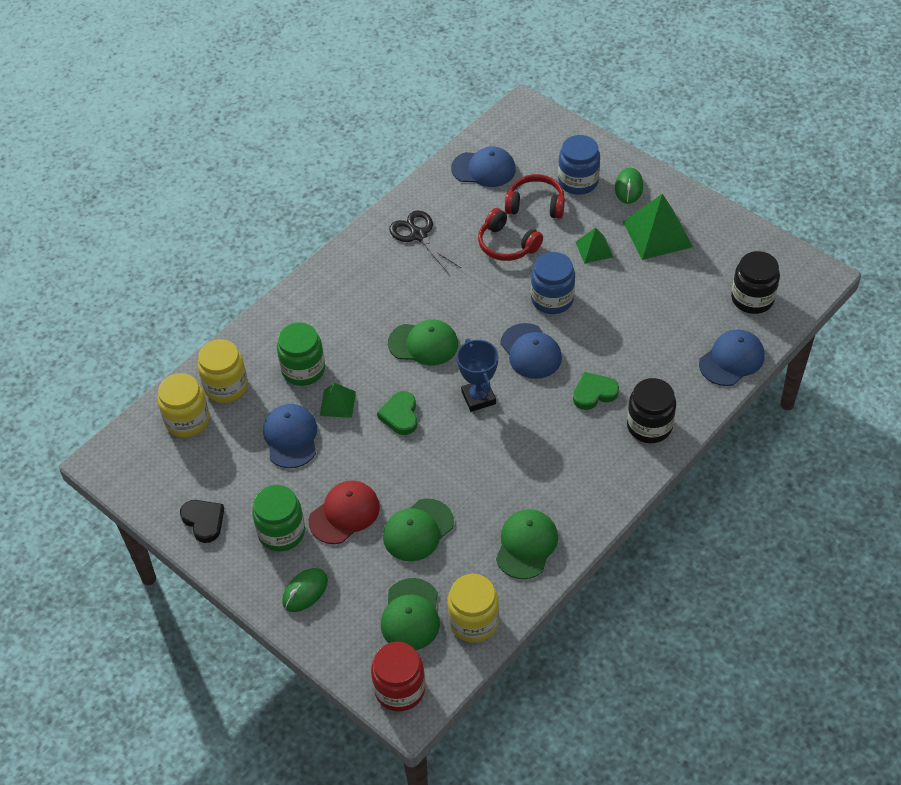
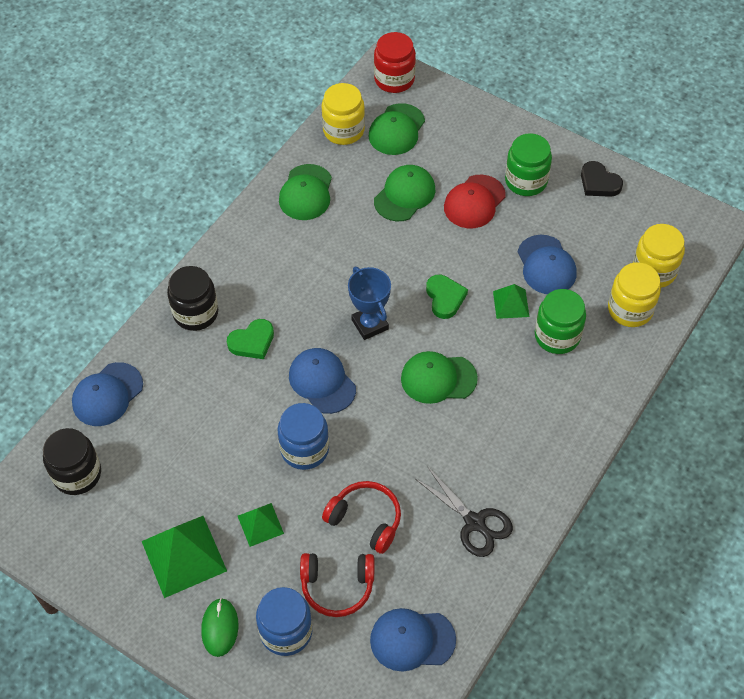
camera: 170 degrees right, 5 degrees up
(305, 591) = (490, 138): green mouse -> none
(411, 615) = (396, 130): green cap -> green cap turned 150 degrees counterclockwise

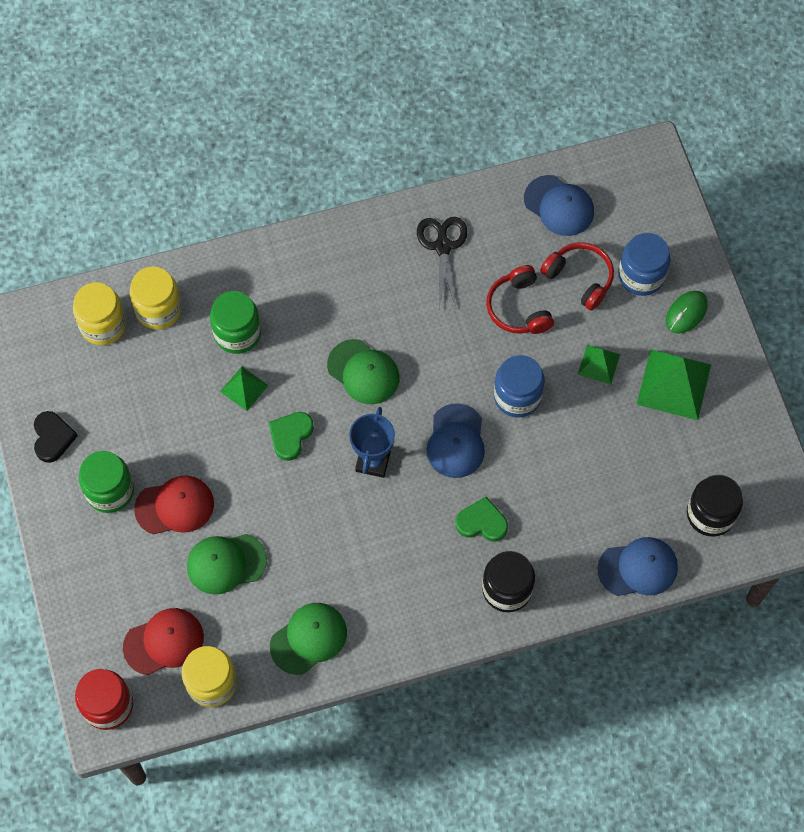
camera: 140 degrees left, 10 degrees up
(396, 130) = (164, 642): green cap -> red cap
(546, 265) = (180, 398): blue cap -> none

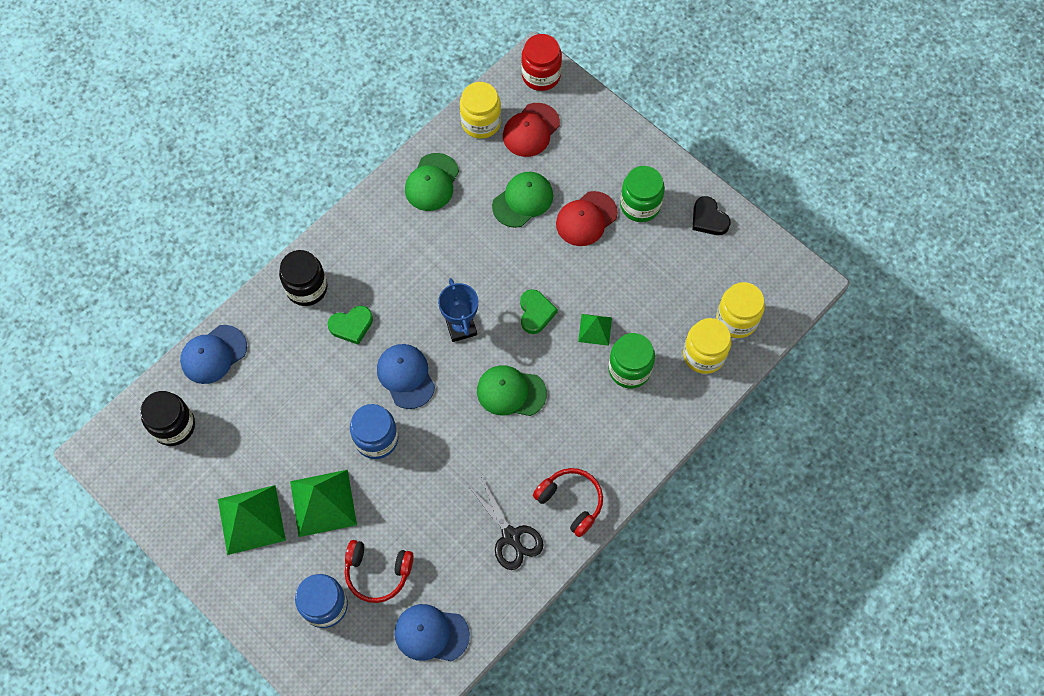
camera: 150 degrees right, 0 degrees up
(518, 308) = (415, 515): red headphones -> red headphones (571, 502)
(599, 364) = (323, 503): green pyramid -> green pyramid, size x1.80
(686, 313) = (269, 591): green mouse -> none

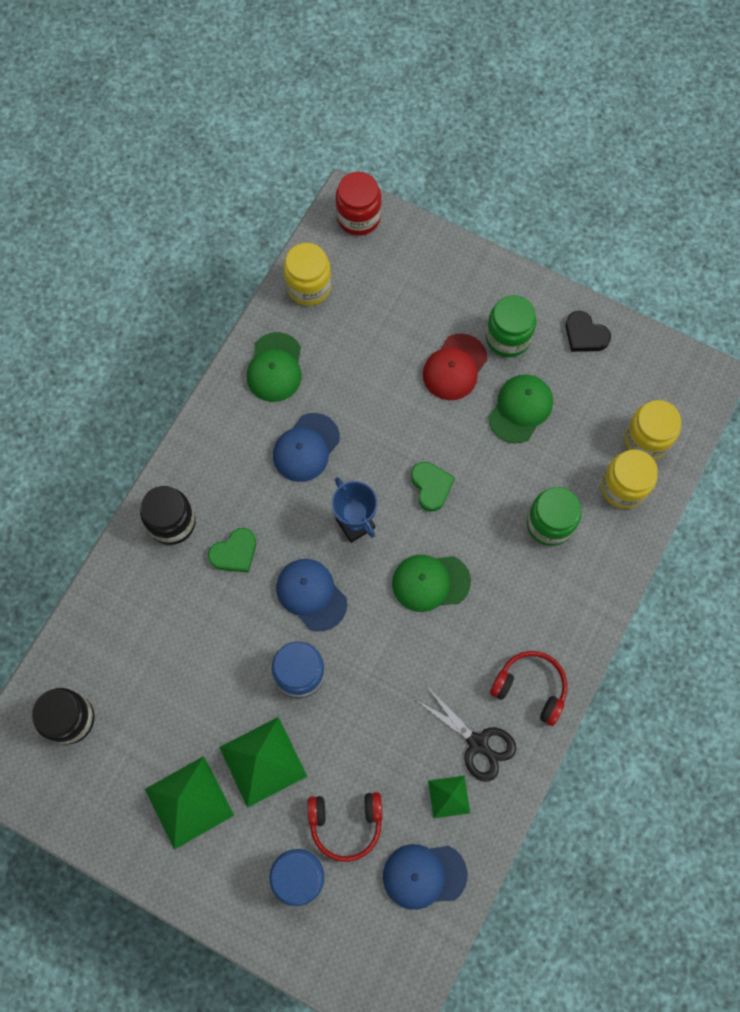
camera: 15 degrees left, 5 degrees up
(213, 354) = (90, 625): blue cap -> blue cap (306, 448)
(523, 200) = (380, 363): green cap -> green cap (520, 409)
(531, 130) = (366, 282): red cap -> none
(595, 329) = (500, 489): green pyramid -> green pyramid (449, 796)

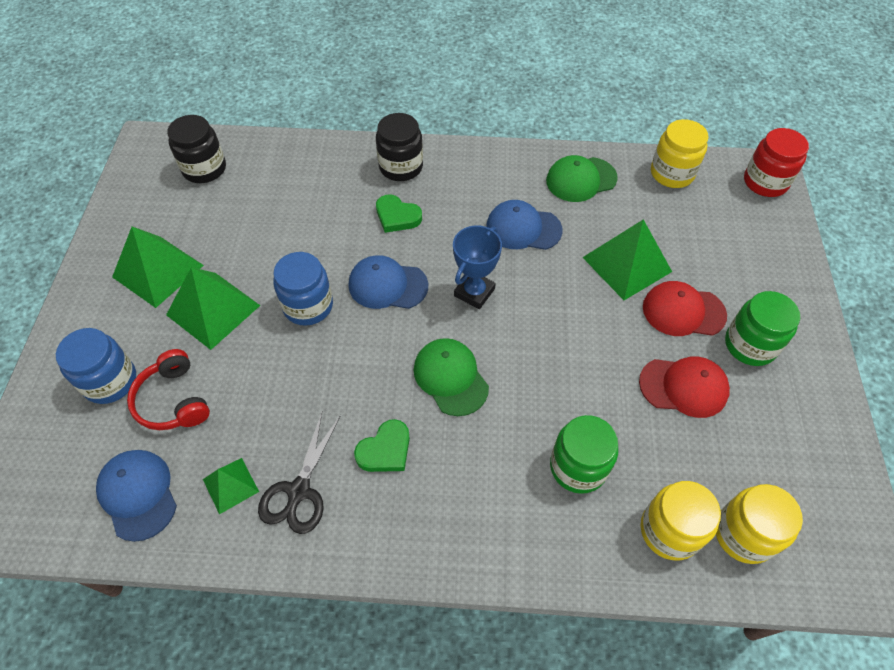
camera: 65 degrees right, 15 degrees down
(311, 594) = (387, 285): blue cap -> blue cap turned 105 degrees counterclockwise
(388, 383) = (627, 264): none -> green pyramid
(431, 486) = (549, 339): green heart -> green heart (385, 450)
(520, 409) = (684, 387): green cap -> red cap
(530, 687) = (383, 522): red headphones -> none
(585, 335) = (812, 417): black heart -> none

